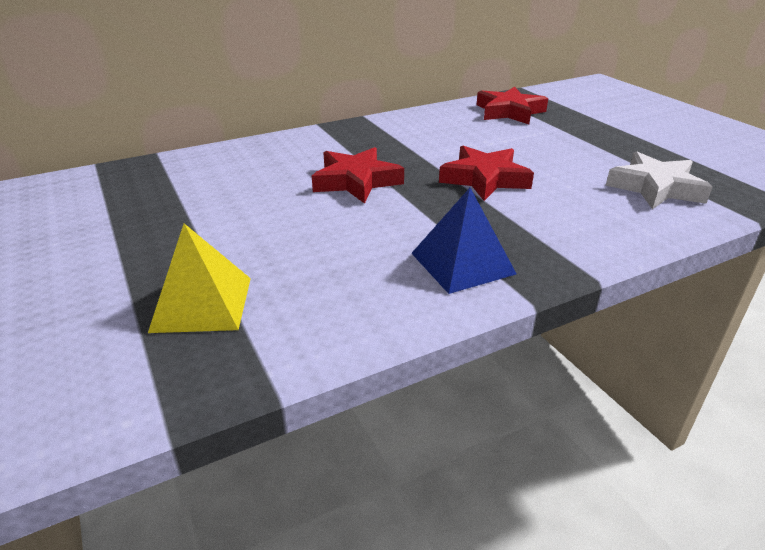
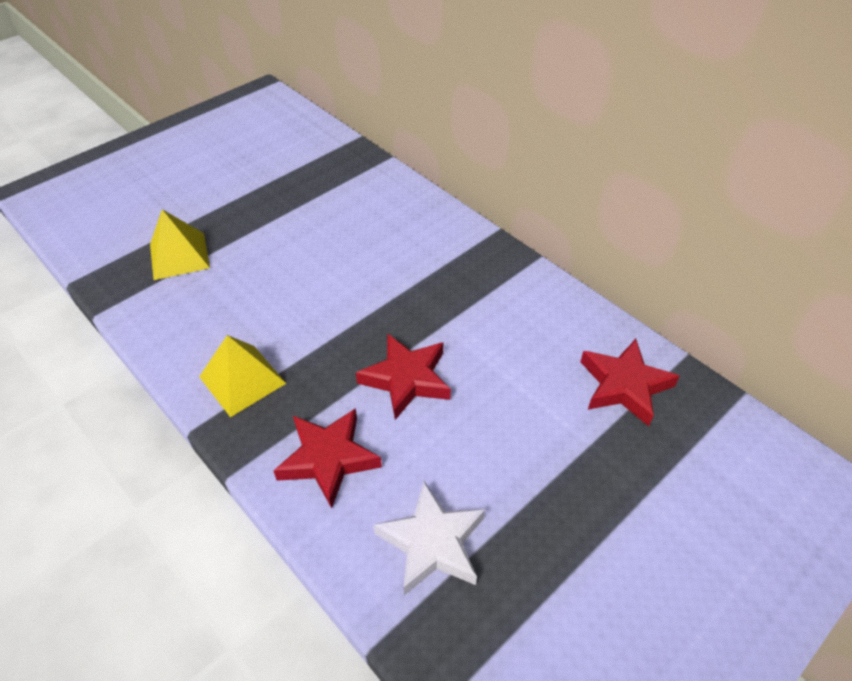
camera: 75 degrees right, 15 degrees up
(356, 181) = (373, 286): red star -> red star (328, 458)
(462, 263) = (242, 380): blue pyramid -> yellow pyramid

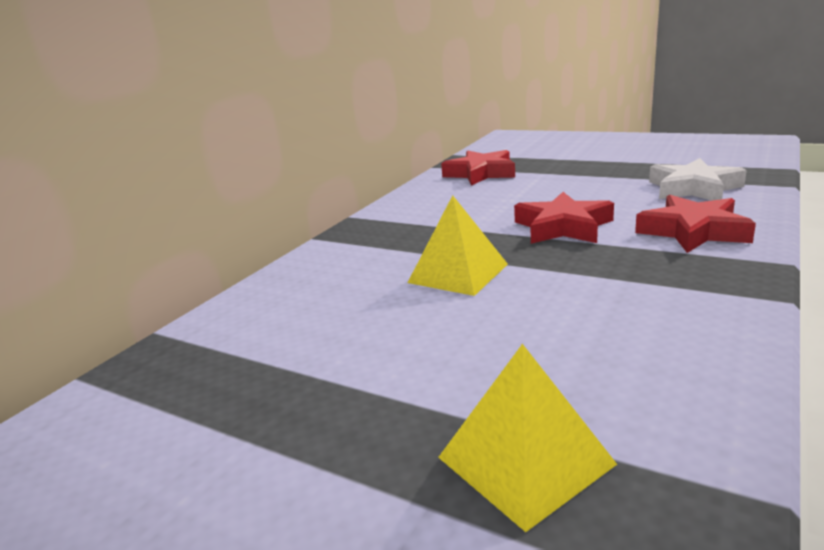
camera: 105 degrees left, 25 degrees down
(242, 380) = (681, 296): yellow pyramid -> yellow pyramid (458, 273)

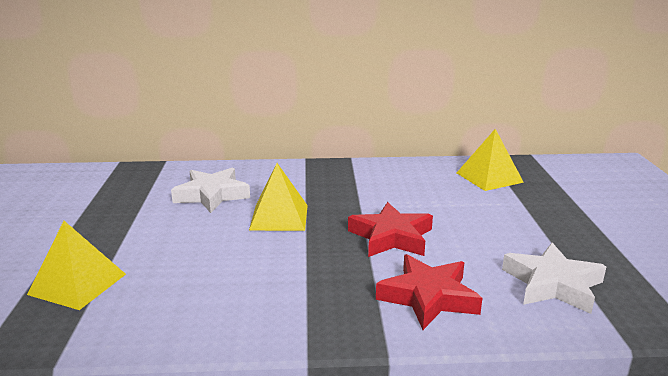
camera: 55 degrees right, 0 degrees up
(338, 307) = (212, 195): none -> white star
(481, 173) = (489, 177): red star -> yellow pyramid

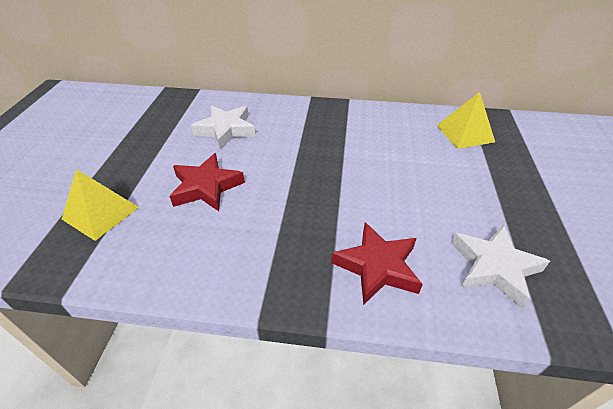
camera: 10 degrees right, 20 degrees up
(279, 217) = (273, 160): yellow pyramid -> none
(391, 237) = (361, 193): red star -> red star (206, 187)

